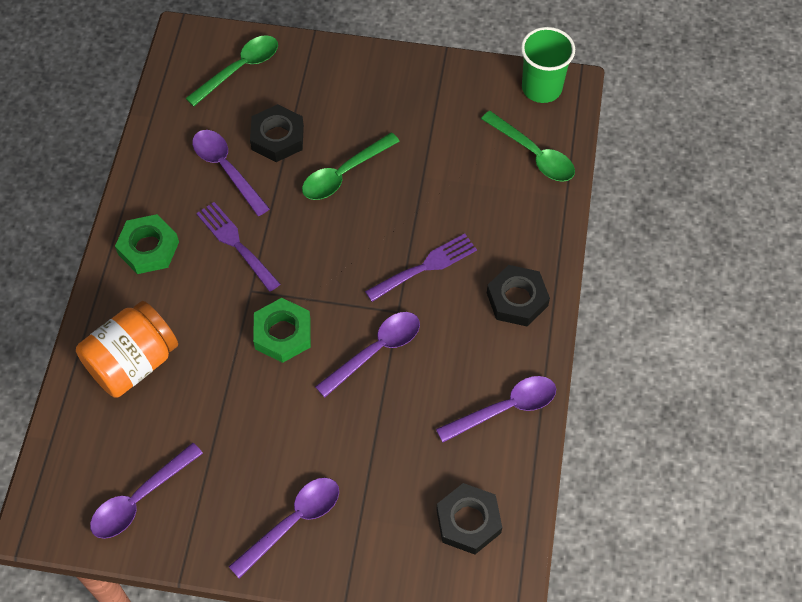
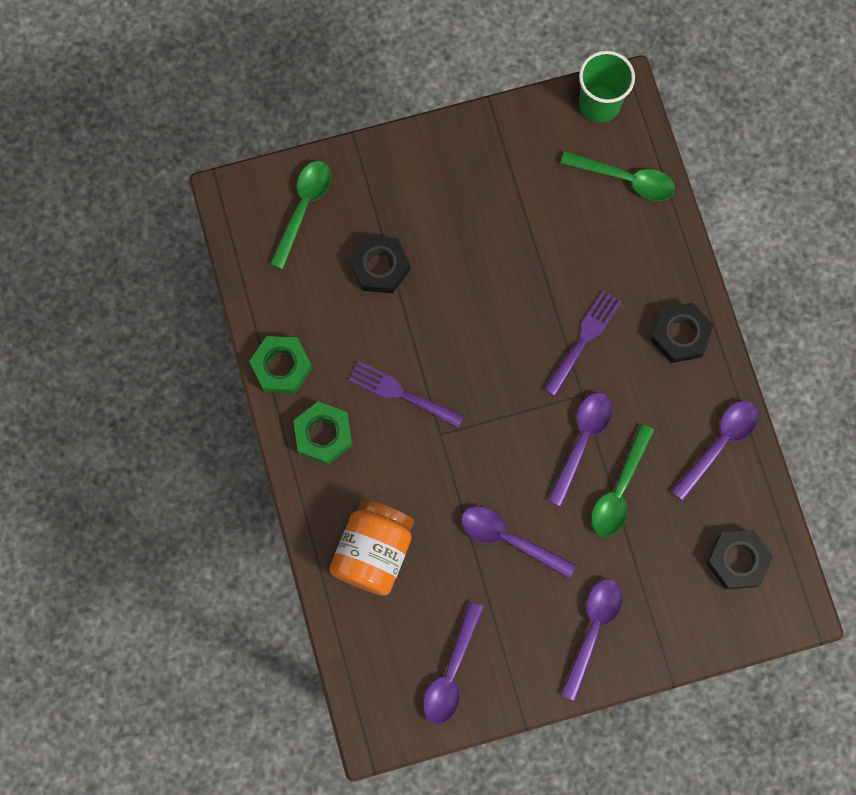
camera: 25 degrees left, 15 degrees up
(226, 169) = (349, 321): purple spoon -> purple spoon (508, 539)
(282, 333) = (491, 462): green nut -> green nut (281, 366)
(344, 174) = (462, 277): green spoon -> green spoon (619, 490)

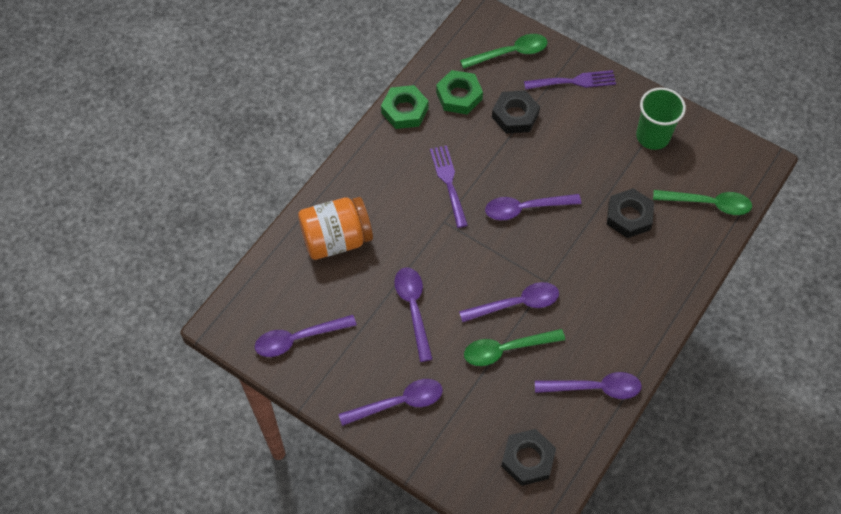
camera: 50 degrees right, 15 degrees down
(323, 435) = (384, 161): green nut -> green nut (459, 96)
(490, 347) = (525, 209): none -> purple spoon
(584, 339) = (583, 256): purple fork -> purple fork (574, 81)
(599, 104) = (739, 154): green cup -> green cup (652, 136)
(626, 179) = (708, 204): green spoon -> green spoon turned 60 degrees counterclockwise
(680, 335) = (643, 310): black nut -> black nut (629, 216)

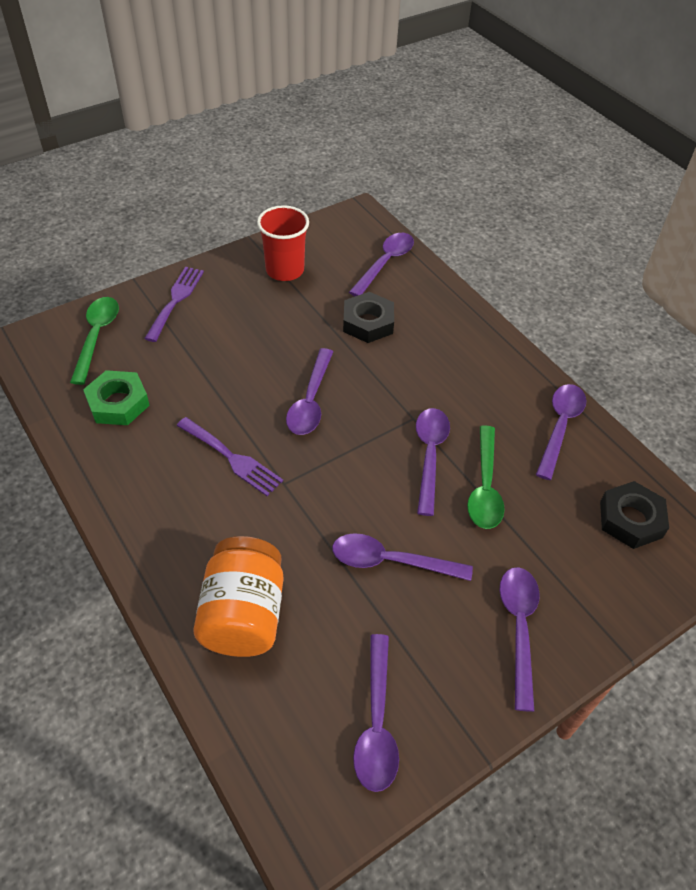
camera: 70 degrees left, 10 degrees down
(404, 110) = (98, 464): green nut -> none
(448, 182) = (232, 458): purple fork -> purple fork turned 150 degrees counterclockwise
(515, 115) = (183, 363): black nut -> none
(652, 136) = (285, 270): green cup -> red cup
(708, 204) = (385, 263): green spoon -> purple spoon

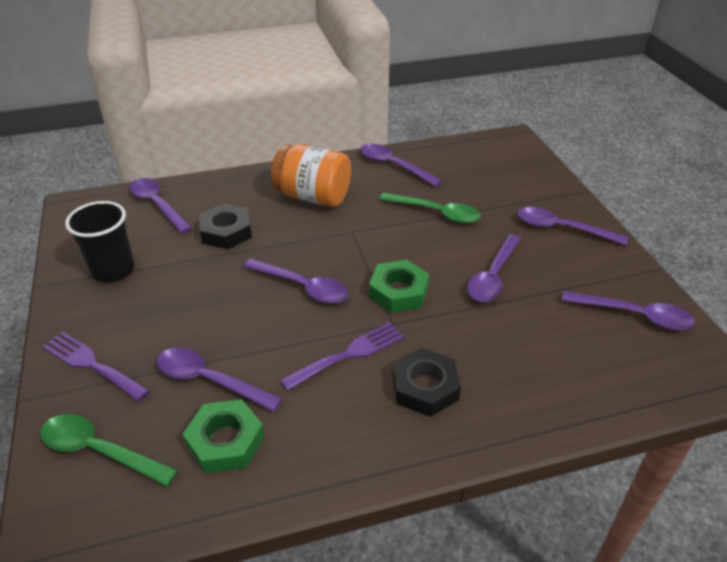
camera: 70 degrees left, 10 degrees down
(243, 614) = (529, 376): orange jar -> orange jar (313, 197)
(285, 270) = (113, 270): red cup -> black cup
(332, 478) = (398, 291): none -> green nut
(429, 455) = (395, 232): purple spoon -> purple spoon (209, 380)
(631, 519) = (484, 160): black nut -> black nut (425, 387)

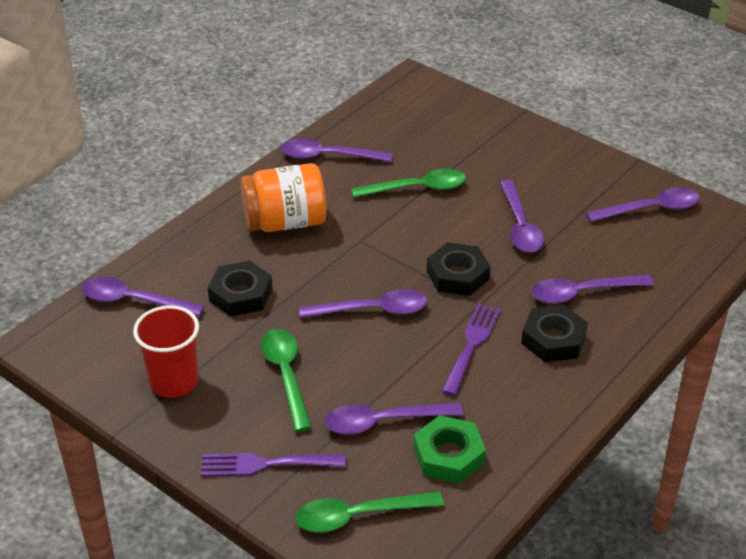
camera: 35 degrees left, 0 degrees up
(113, 270) = (174, 381): black cup -> red cup
(186, 304) = (286, 375): none -> green spoon
(398, 291) = (457, 275): green nut -> black nut
(561, 228) = (535, 157): purple spoon -> purple spoon (582, 293)

